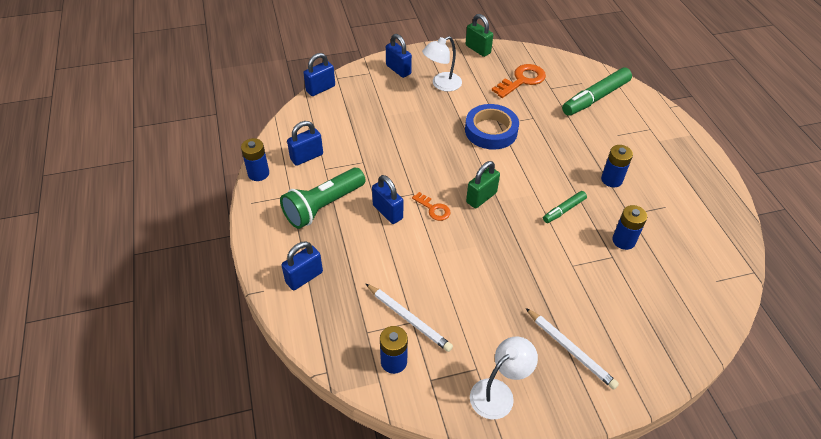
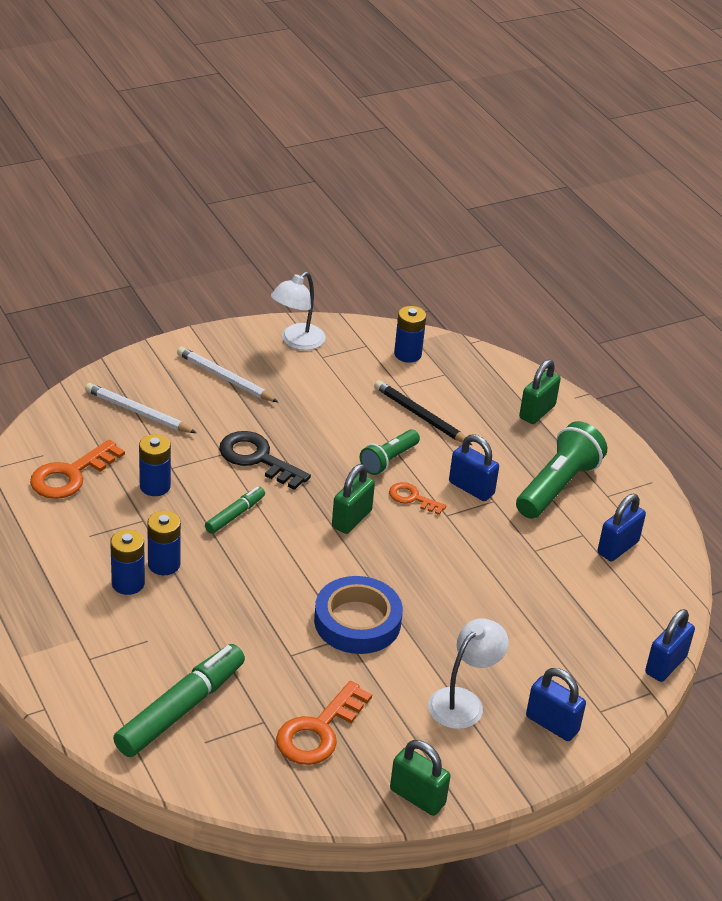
camera: 165 degrees right, 10 degrees down
(258, 173) = (668, 517): blue battery -> blue battery (128, 583)
(304, 277) = (537, 412): blue padlock -> green padlock
(404, 285) = (420, 416): none -> black pencil
(409, 319) = (404, 387): white pencil -> white pencil (138, 412)
(443, 243) = (388, 460): none -> green flashlight
(545, 257) = (257, 458): none -> black key
(689, 258) = (70, 475): none -> orange key

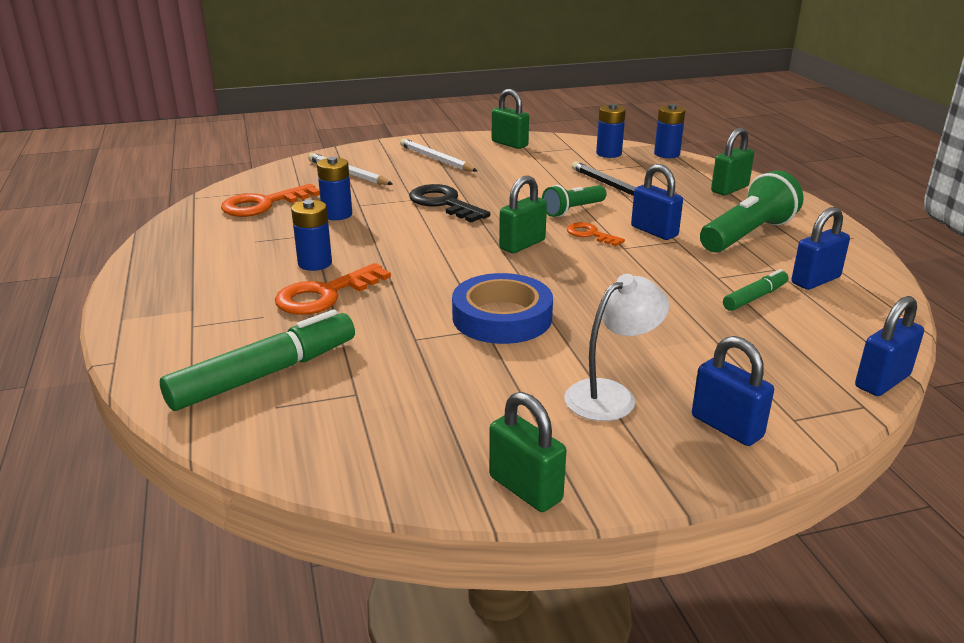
camera: 15 degrees right, 10 degrees down
(128, 583) = (270, 274): blue battery -> blue battery (667, 154)
(235, 515) = (404, 235): green marker -> green marker (755, 297)
(297, 342) = (509, 144): white lamp -> green padlock
(318, 731) = (419, 408): orange key -> orange key (325, 295)

